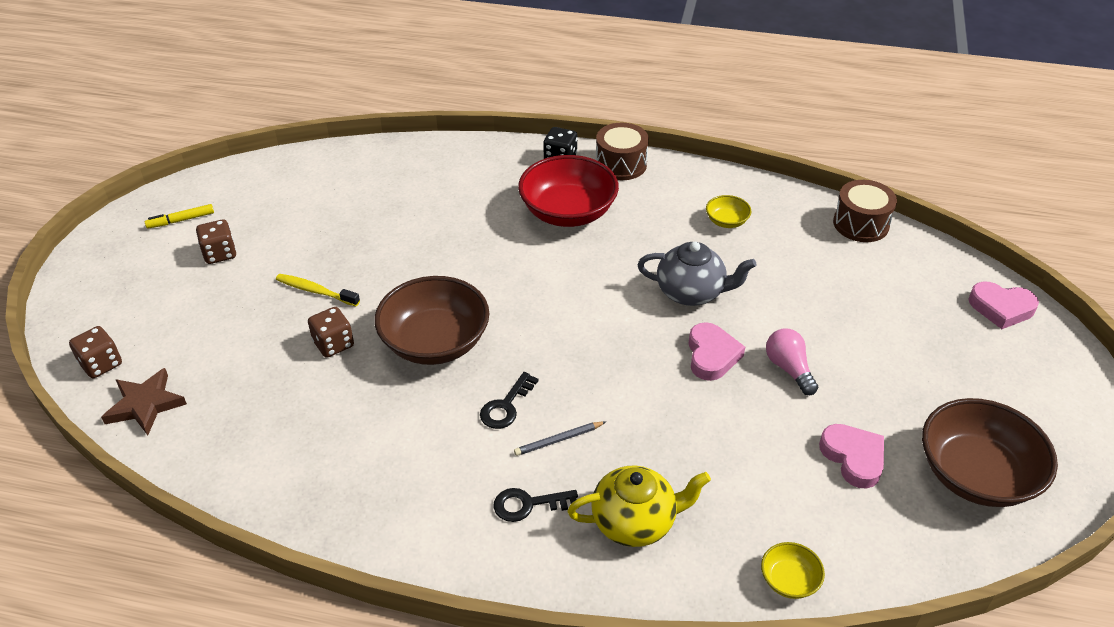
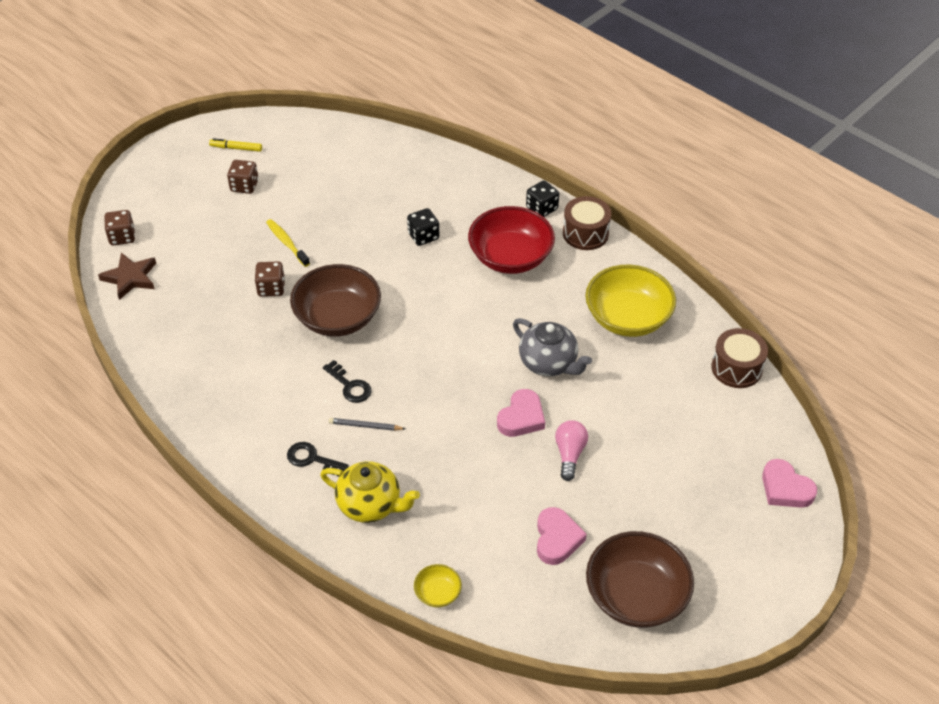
camera: 30 degrees right, 5 degrees up
(463, 227) = (423, 236): none -> black dice
(506, 406) = (349, 385): black key -> black key turned 105 degrees counterclockwise
(726, 221) = (627, 318): yellow bowl -> yellow bowl, size x2.21

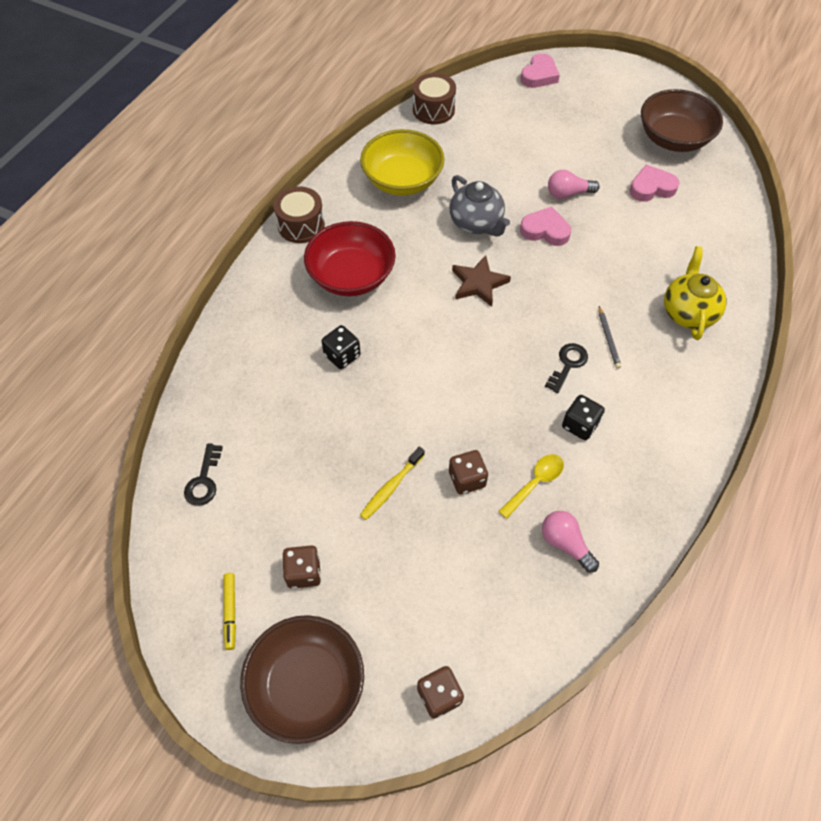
camera: 105 degrees left, 10 degrees up
(130, 278) = (506, 650): brown star -> brown star (478, 283)
(187, 333) = (565, 544): none -> pink light bulb
(246, 329) = (535, 483): none -> yellow spoon
(312, 459) = (665, 369): black key -> black key (204, 480)
(338, 318) = (485, 401): brown bowl -> brown bowl (307, 685)
(437, 593) = (741, 248): yellow bowl -> none
(541, 208) = (273, 264): black dice -> black dice (580, 425)
(549, 363) = (476, 223): grey teapot -> grey teapot turned 120 degrees clockwise

